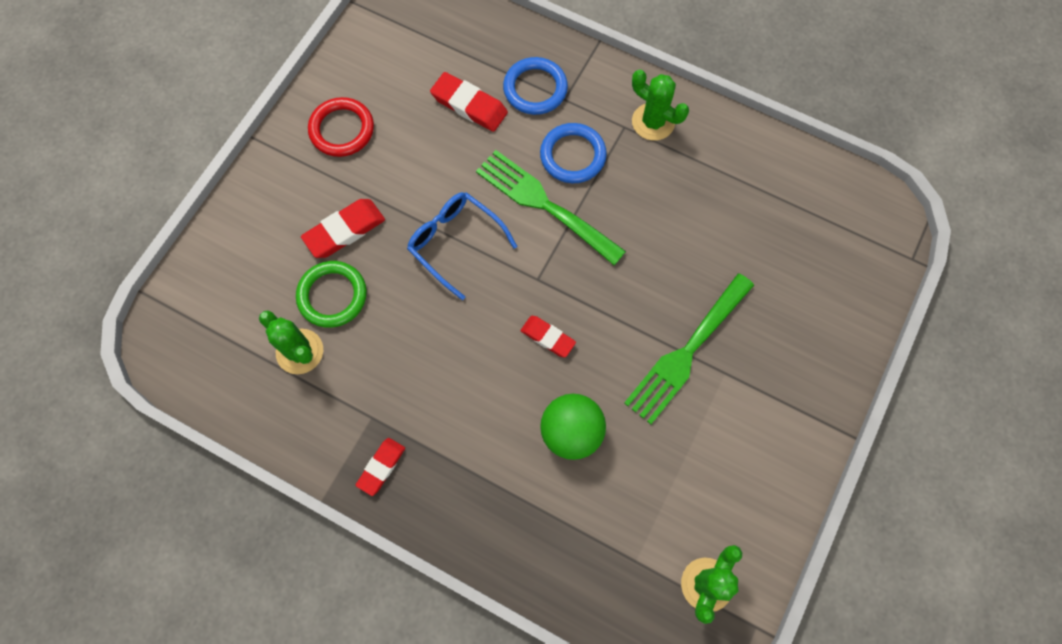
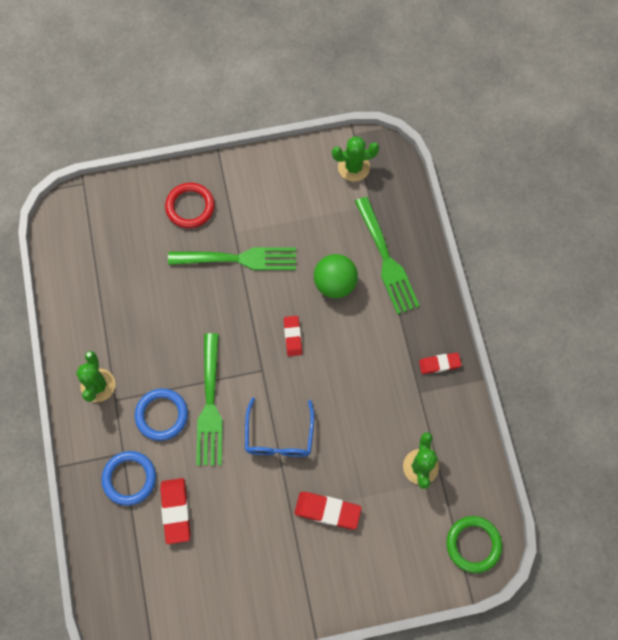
camera: 130 degrees left, 0 degrees up
(332, 296) = (373, 479): green ring -> green ring (473, 544)
(342, 129) = (261, 580): red ring -> red ring (190, 207)
(551, 517) = (386, 260): none -> green fork

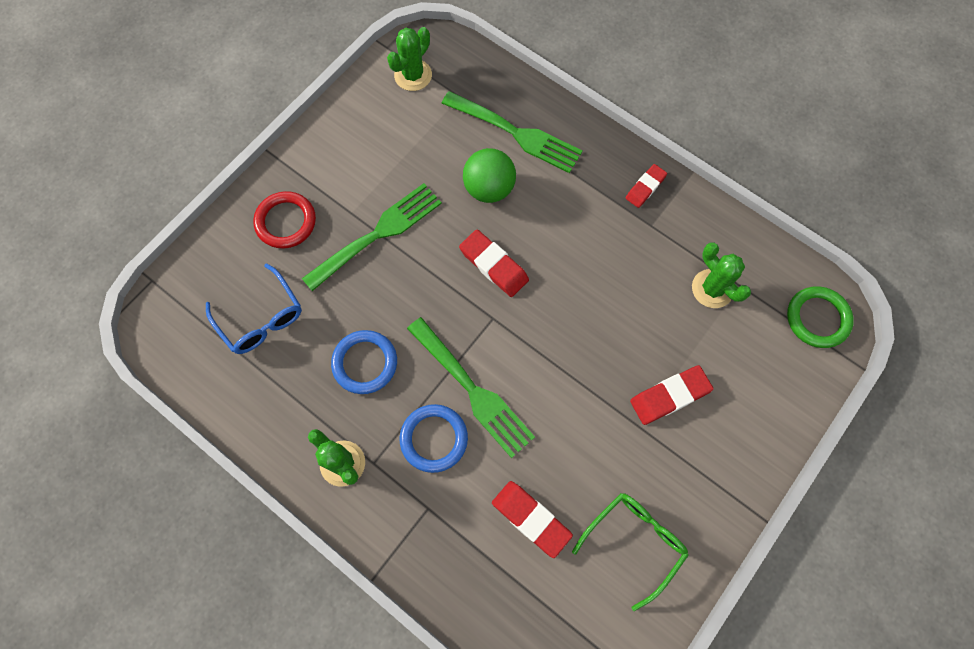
camera: 40 degrees left, 0 degrees up
(129, 478) = (457, 527): blue ring -> blue ring (365, 363)
(224, 578) = (635, 542): none -> green glasses
(279, 437) = (564, 366): blue glasses -> blue glasses (261, 318)
(293, 337) = (494, 265): red eraser -> red eraser, size x1.52

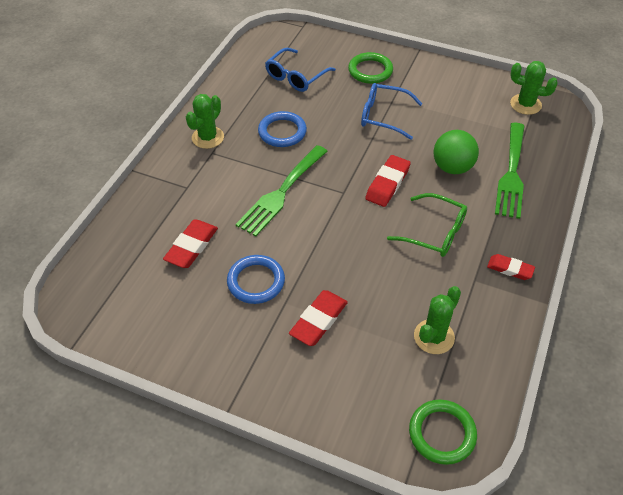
camera: 75 degrees right, 20 degrees down
(286, 222) = (370, 71): red ring -> green ring
(378, 233) = (383, 116): green fork -> blue glasses
(434, 439) = (238, 179): blue ring -> blue ring (256, 281)
(635, 542) = (187, 316): green glasses -> green glasses (435, 233)
(670, 396) = (318, 320): red eraser -> red eraser turned 75 degrees clockwise

